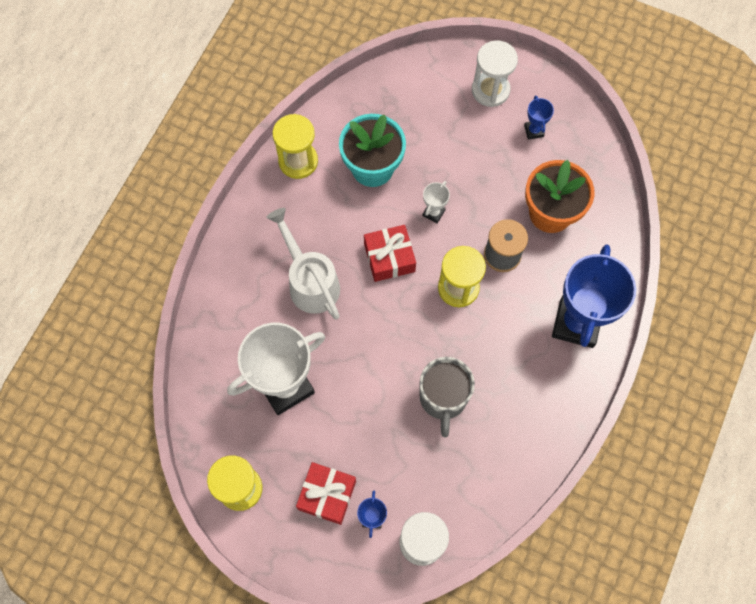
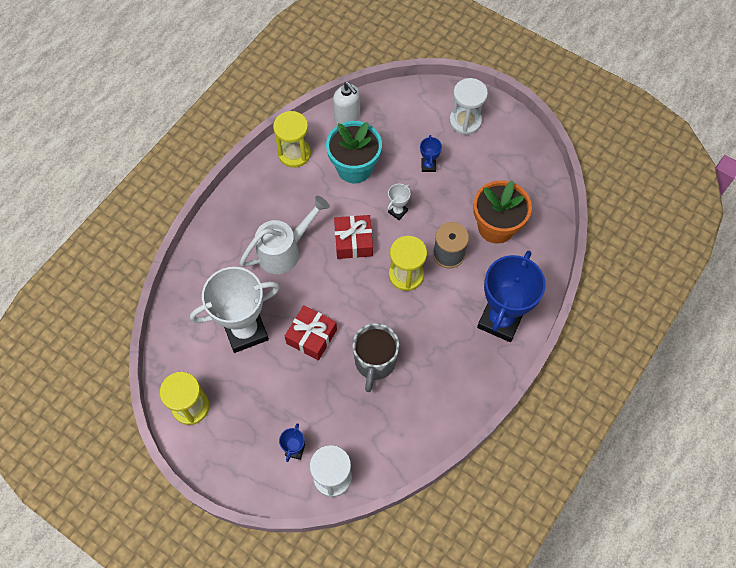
camera: 10 degrees right, 5 degrees down
(310, 282) = (284, 251): white watering can -> white watering can turned 75 degrees clockwise
(327, 495) = (261, 424): red gift -> red gift (311, 336)
(351, 106) = (347, 117): none -> white soap dispenser
(534, 131) = (495, 159): blue trophy -> blue trophy (428, 166)

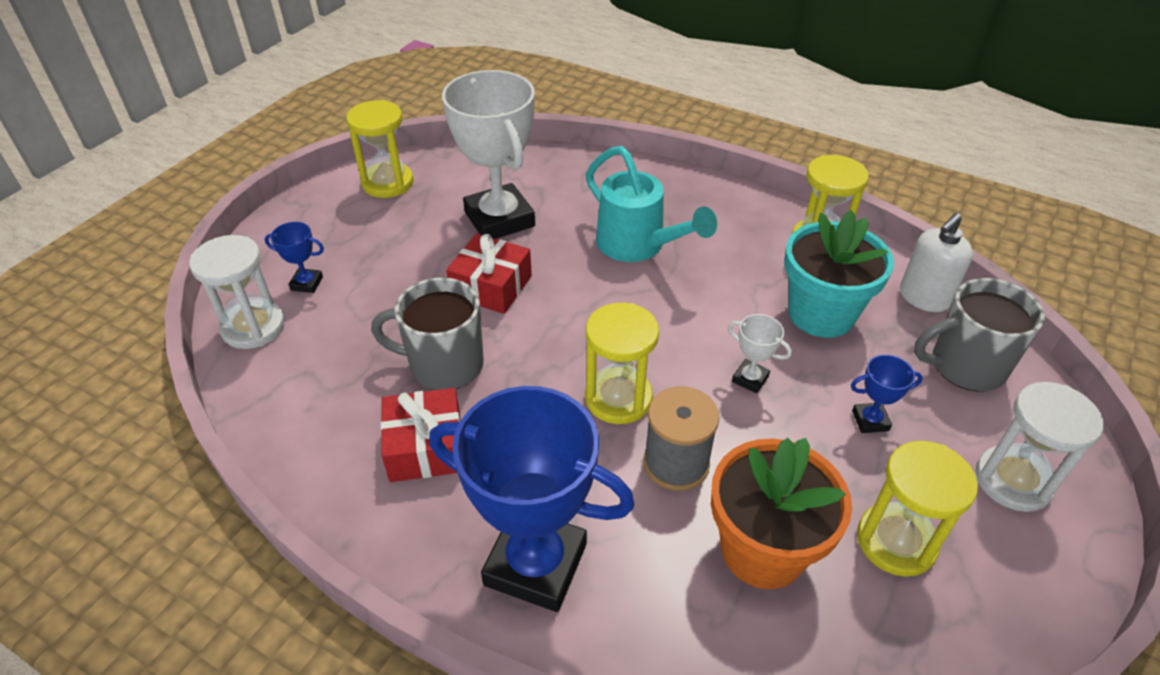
camera: 85 degrees right, 20 degrees down
(284, 251) = (637, 245): white watering can -> turquoise watering can
(353, 241) = (672, 323): red gift -> red gift (426, 447)
(397, 115) = (965, 366): none -> grey mug
(493, 175) = (896, 541): none -> yellow hourglass

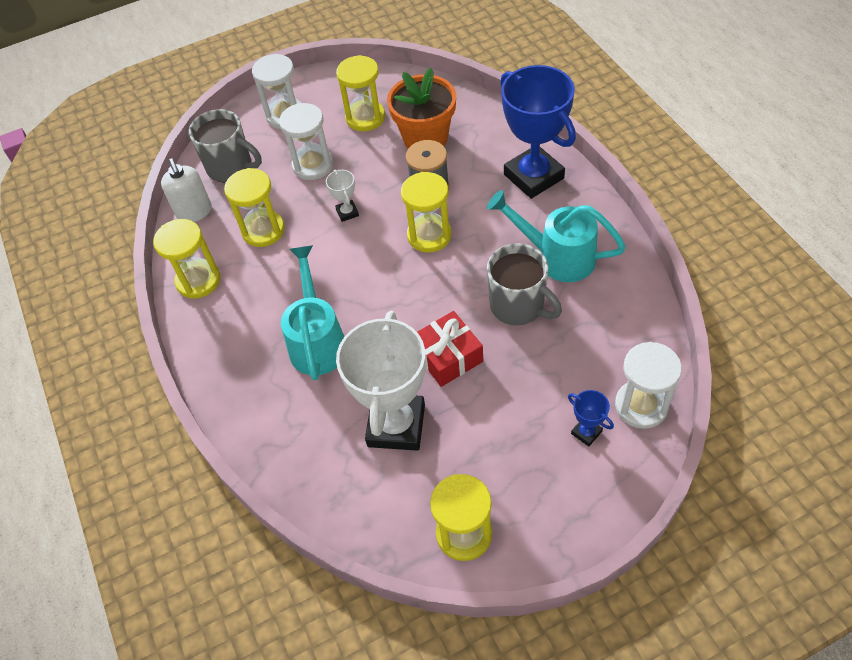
camera: 140 degrees left, 10 degrees up
(426, 447) = (558, 257): red gift -> turquoise watering can
(821, 314) = (263, 230): turquoise flower pot -> yellow hourglass
(870, 420) = (313, 165): blue trophy -> white hourglass
(923, 298) = (194, 212): white soap dispenser -> white soap dispenser turned 75 degrees clockwise

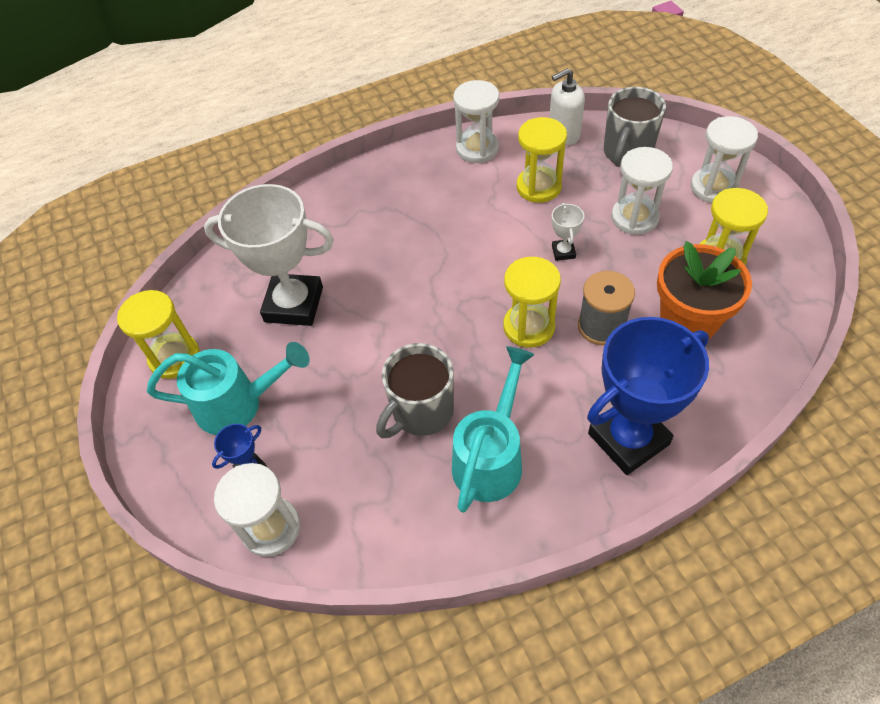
camera: 90 degrees right, 0 degrees up
(198, 280) = (477, 149): yellow hourglass -> white hourglass
(317, 341) = (397, 240): turquoise watering can -> turquoise watering can (237, 404)
(347, 212) = (563, 252): white trophy -> white trophy turned 75 degrees counterclockwise
(448, 356) = (364, 345): red gift -> none

